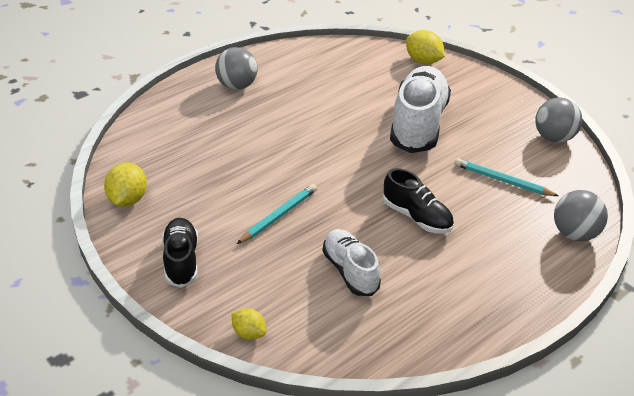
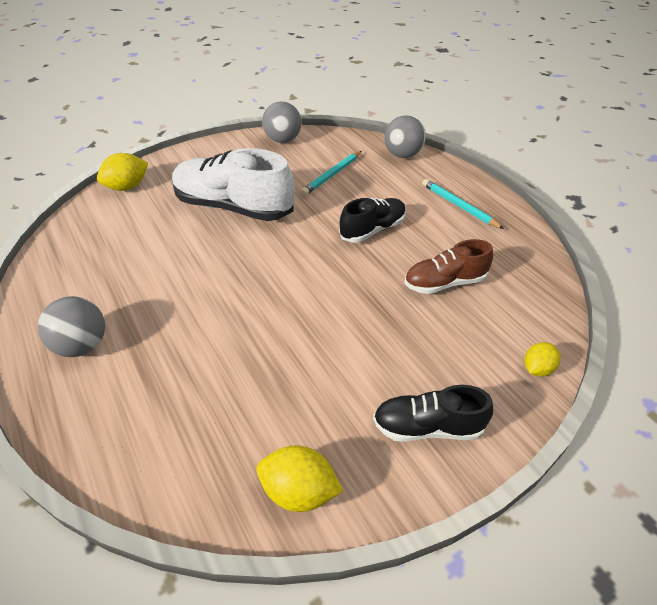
camera: 80 degrees left, 5 degrees up
(279, 216) = (357, 327): turquoise pencil -> turquoise pencil (459, 206)
(350, 271) = (444, 283): white shoe -> brown shoe

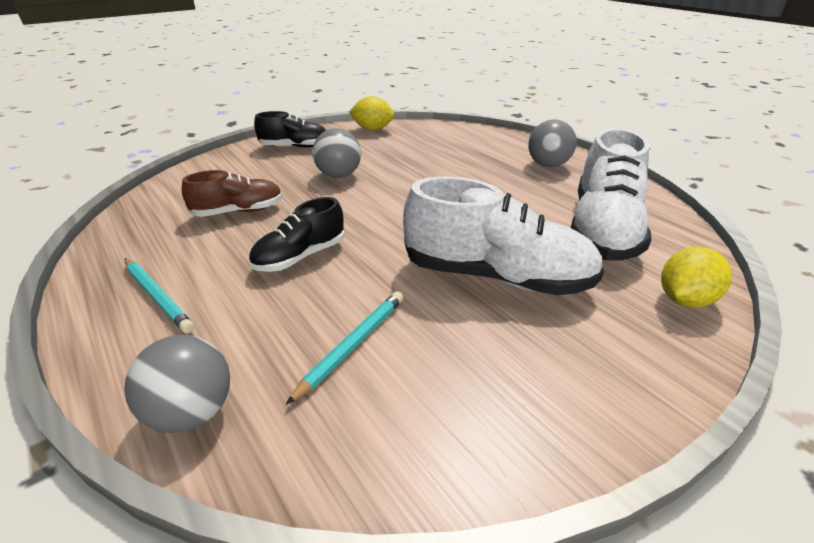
camera: 175 degrees right, 10 degrees down
(120, 241) = (603, 229): none -> white shoe
(283, 140) = (475, 449): grey ball -> grey ball (339, 175)
(537, 369) = (199, 168): yellow lemon -> none

